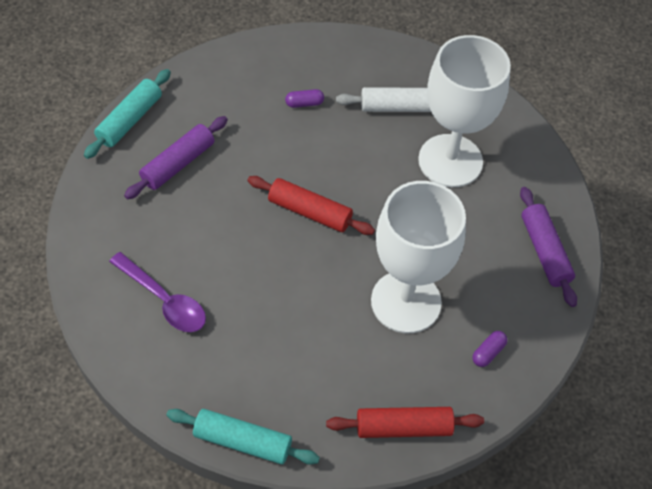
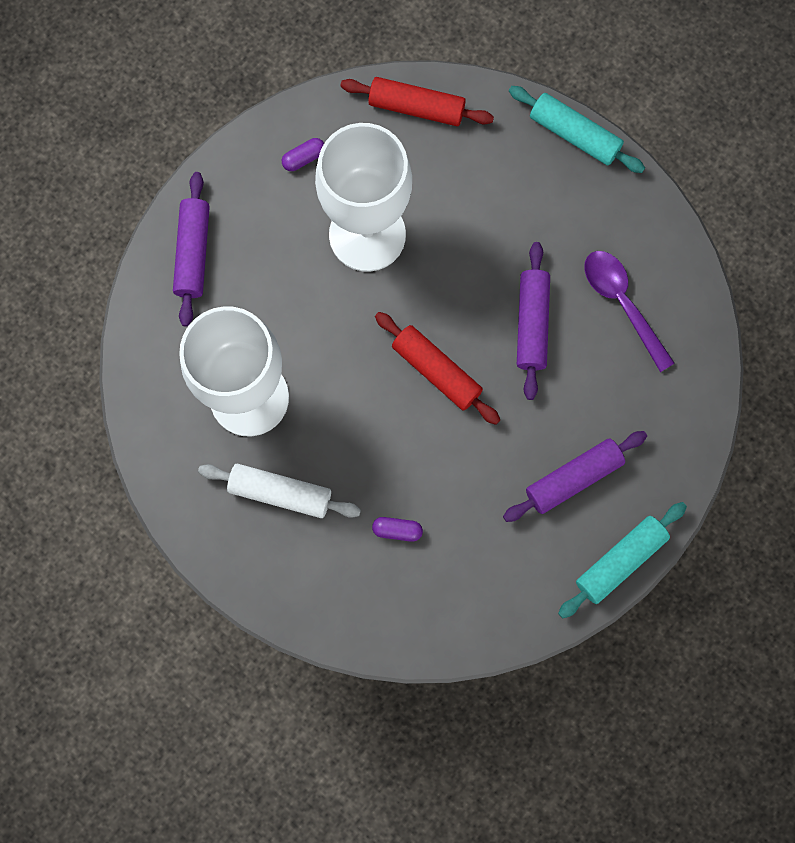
camera: 160 degrees left, 20 degrees up
(240, 265) = (532, 324): none -> purple rolling pin

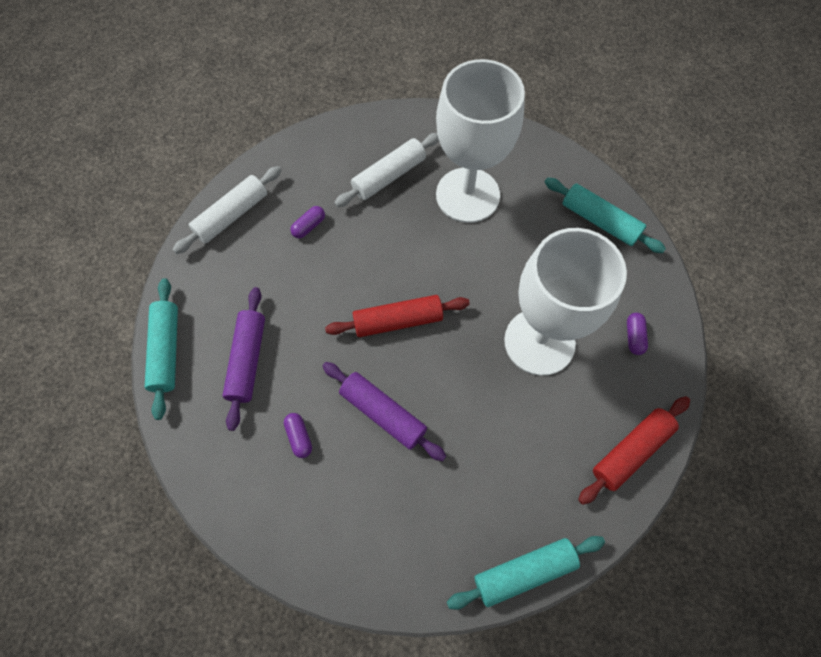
camera: 125 degrees right, 10 degrees down
(193, 253) = (600, 221): purple rolling pin -> turquoise rolling pin
(441, 620) = (231, 215): none -> white rolling pin
(604, 379) = (299, 437): none -> purple capsule
(622, 304) = (346, 498): purple spoon -> none

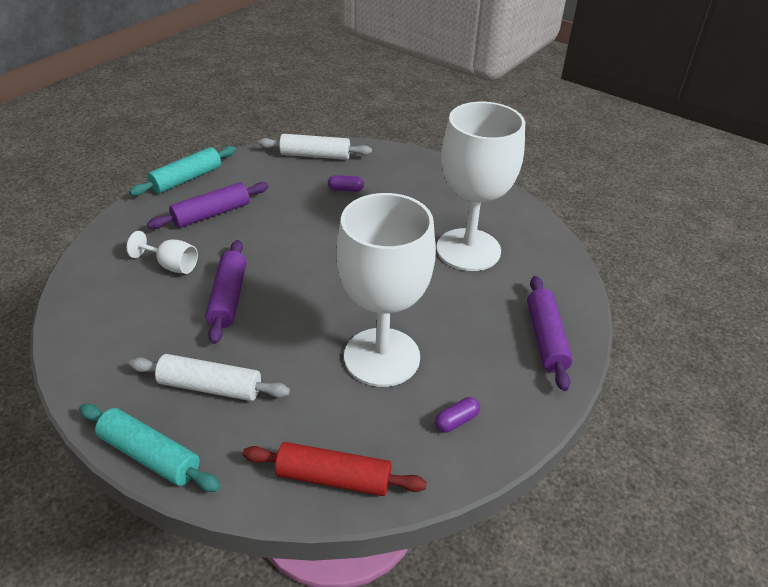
camera: 50 degrees right, 25 degrees down
(299, 437) = (172, 265): purple capsule -> white goblet
(389, 176) = (433, 204): white rolling pin -> white rolling pin (210, 387)
(398, 321) = (315, 267): red rolling pin -> none
(600, 221) = (546, 338): turquoise rolling pin -> purple rolling pin

